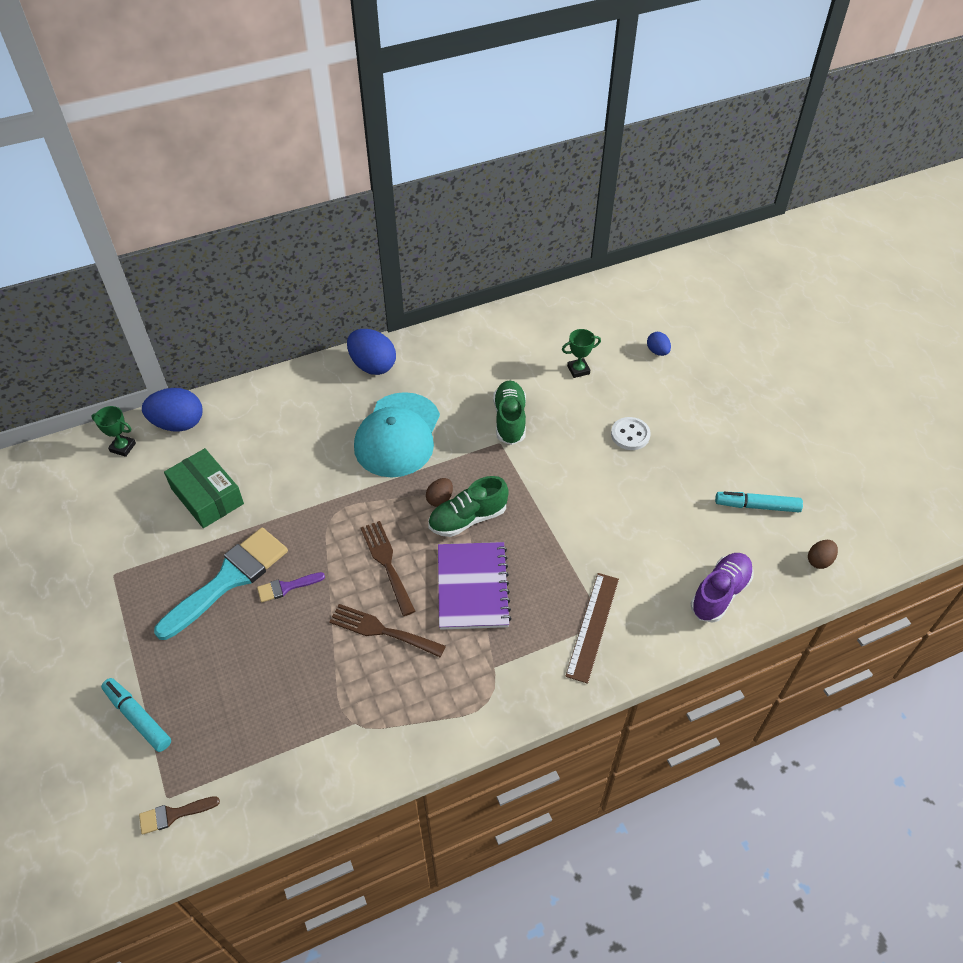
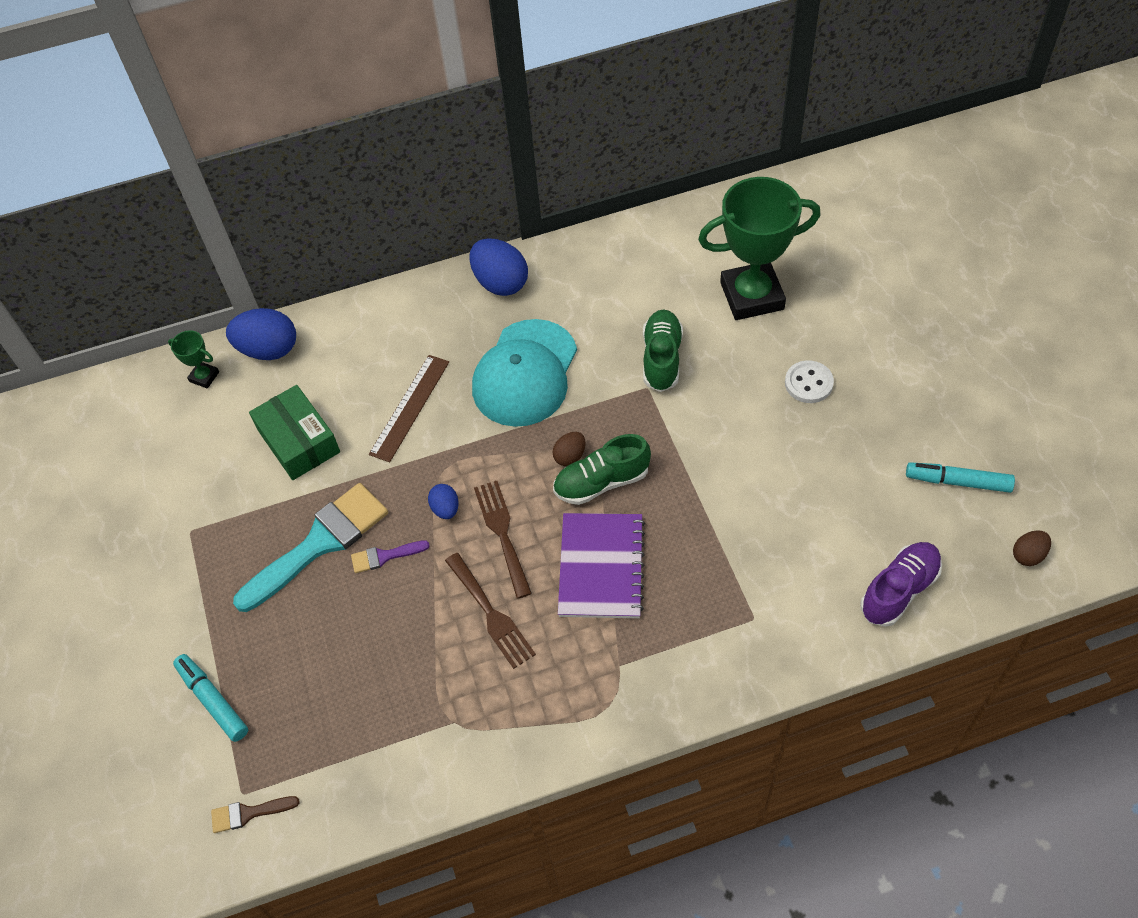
camera: 10 degrees right, 5 degrees up
(381, 630) = (491, 614): brown fork -> brown fork turned 150 degrees counterclockwise
(578, 370) = (752, 296): green trophy -> green trophy, size x2.34
(593, 626) = (740, 623): brown ruler -> brown ruler (410, 407)
(657, 351) = (853, 274): blue egg -> blue egg (445, 509)

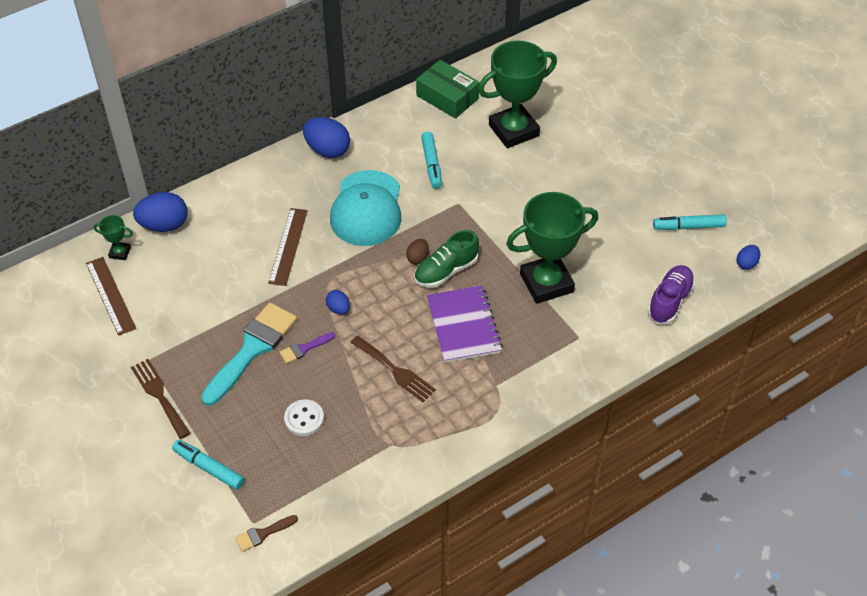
camera: 20 degrees left, 5 degrees down
(174, 433) = (110, 295): none -> brown ruler
(298, 441) = (211, 284): green box -> green box (447, 97)
(502, 533) = (385, 317): brown fork -> brown fork (159, 395)
(628, 325) = (431, 164): none -> turquoise marker
(662, 358) = (463, 182): green shoe -> none
(732, 527) = (546, 283): none -> green trophy
(808, 383) = (570, 181): white button -> white button (304, 419)
(1028, 555) = (746, 263): brown egg -> blue egg

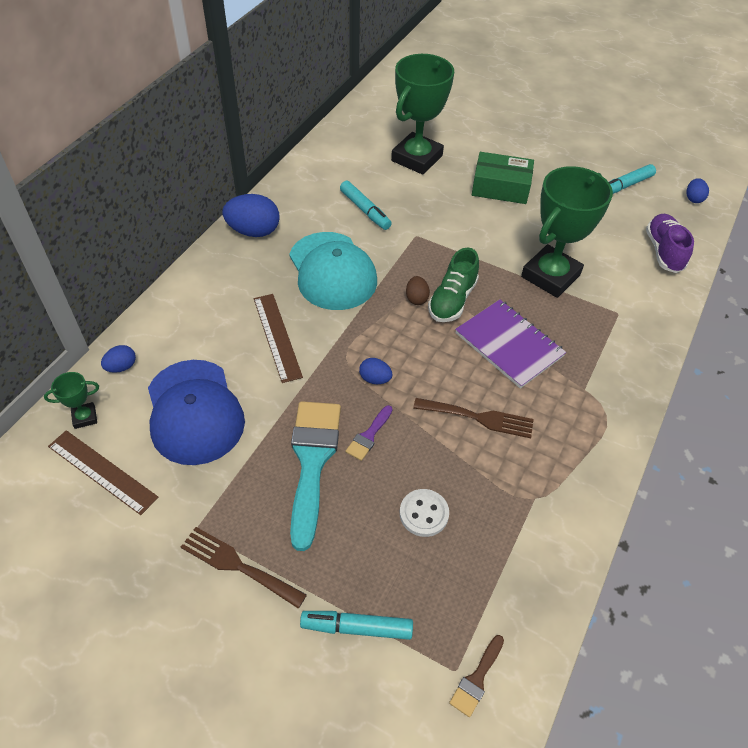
camera: 30 degrees left, 0 degrees up
(164, 225) = (121, 367): blue egg -> blue egg, size x0.53
(194, 279) = (194, 412): none -> blue cap
(447, 97) = (336, 150): green box -> green box (500, 187)

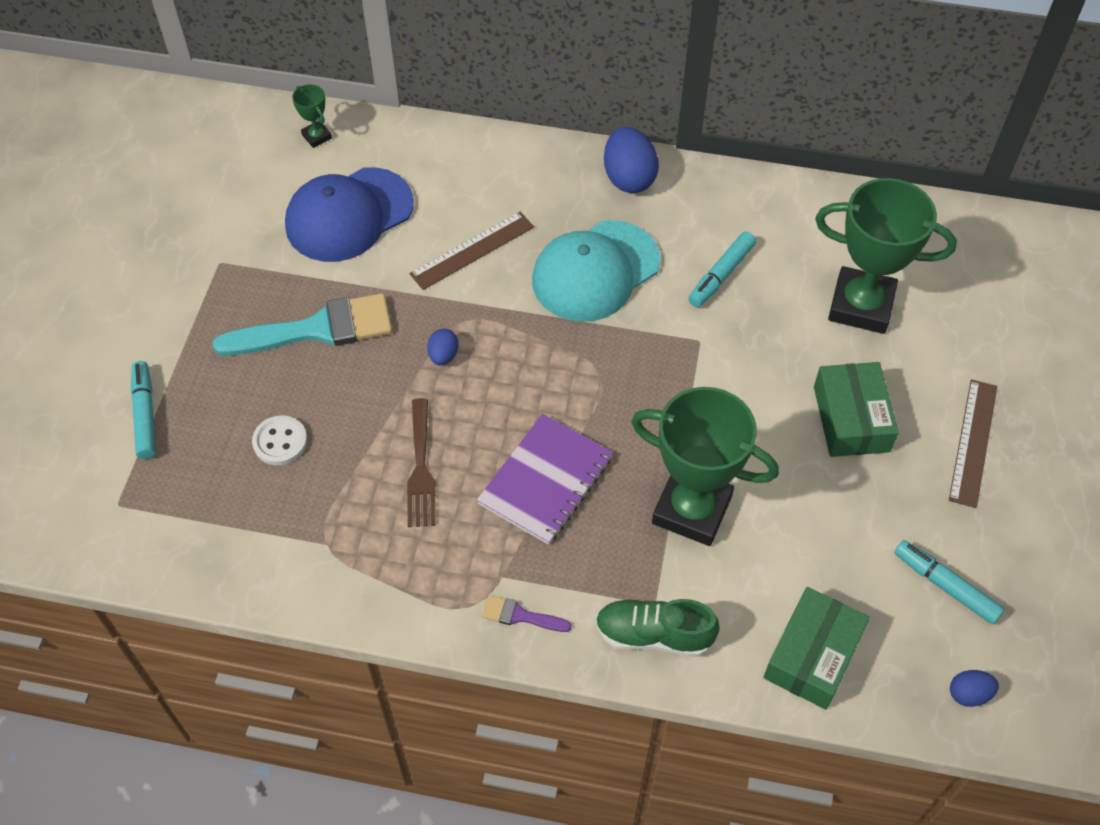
camera: 75 degrees right, 5 degrees up
(102, 471) = (261, 173): brown ruler -> brown ruler (973, 442)
(121, 367) = (385, 139): blue egg -> none
(237, 565) = (188, 305): brown fork -> none
(369, 436) = (364, 369): purple brush -> purple brush (520, 616)
(416, 298) = (585, 367): brown egg -> none
(452, 300) = (598, 405): green shoe -> green shoe (654, 635)
(476, 679) = (112, 524): brown brush -> none
(663, 251) = (812, 655): purple shoe -> green box

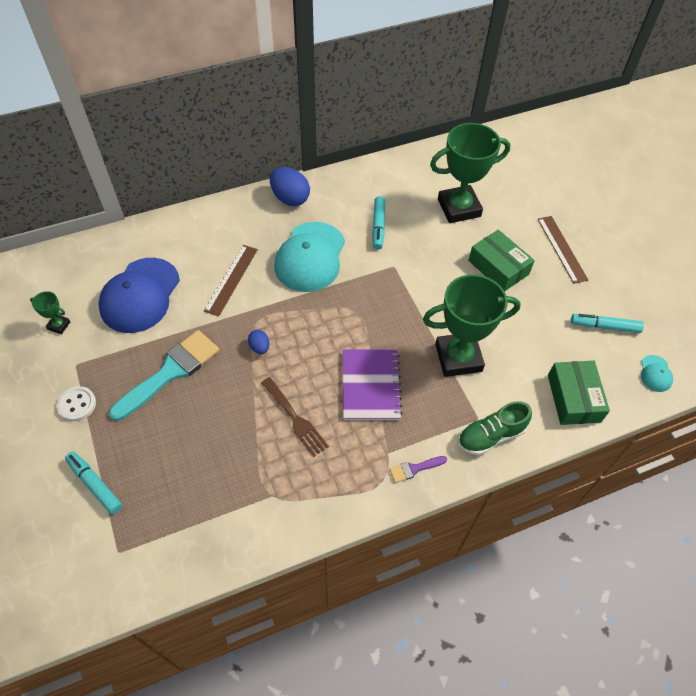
camera: 35 degrees left, 0 degrees up
(280, 442) = (197, 451): white button -> white button (77, 404)
(317, 136) = (84, 259): green trophy -> green trophy (59, 325)
(968, 694) = (655, 373): blue egg -> turquoise cap

